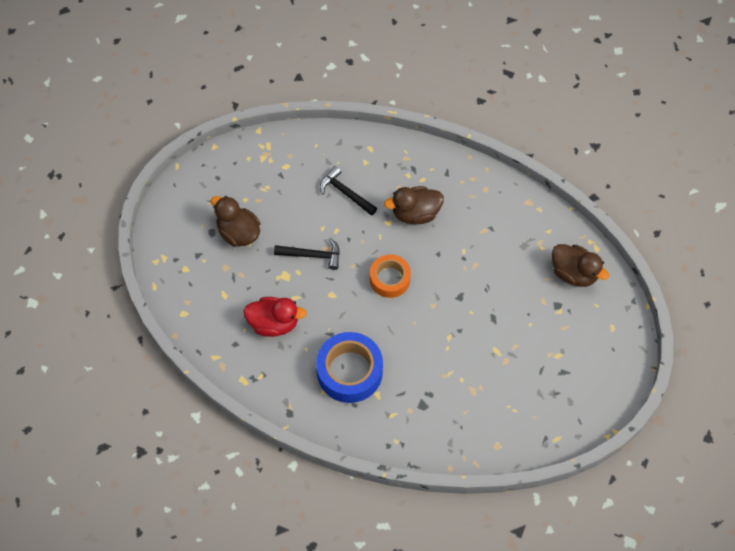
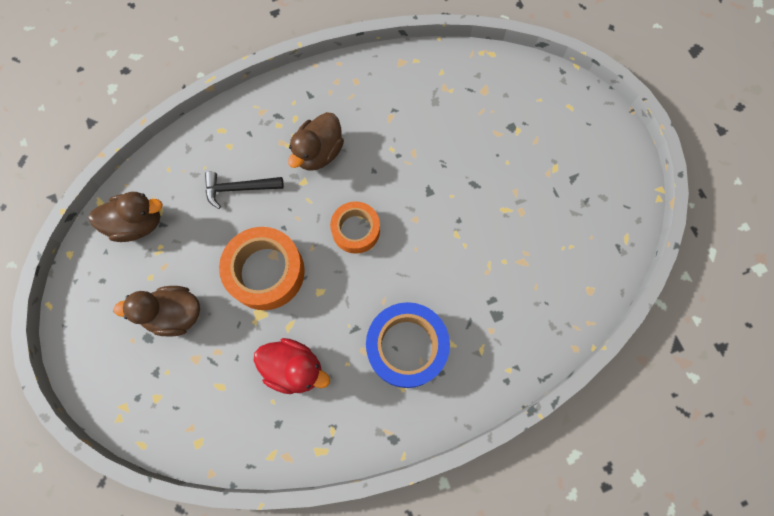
camera: 45 degrees left, 10 degrees up
(274, 323) = (294, 368): red duck -> red duck turned 60 degrees clockwise
(312, 255) = (266, 272): black hammer -> orange tape
(574, 273) = (496, 89): brown duck -> brown duck (138, 223)

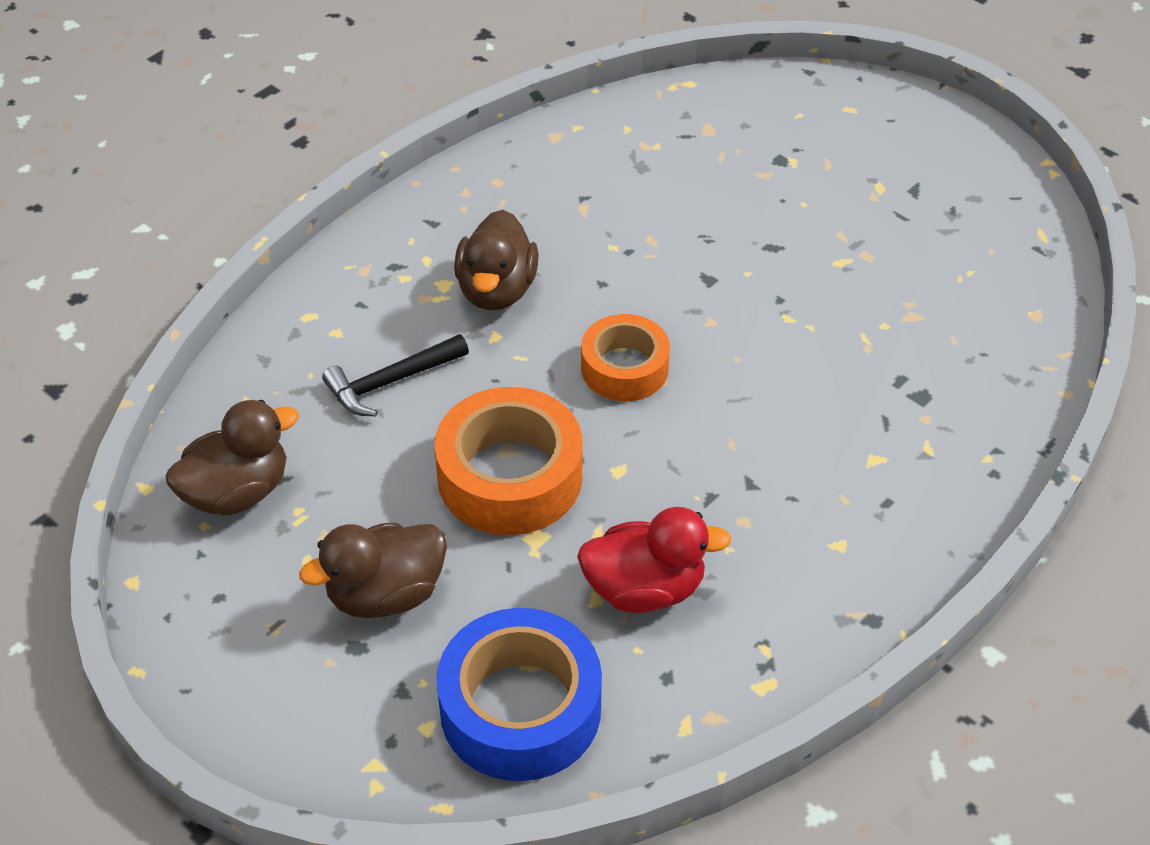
camera: 25 degrees left, 25 degrees down
(406, 347) = (809, 489): blue tape -> blue tape (520, 708)

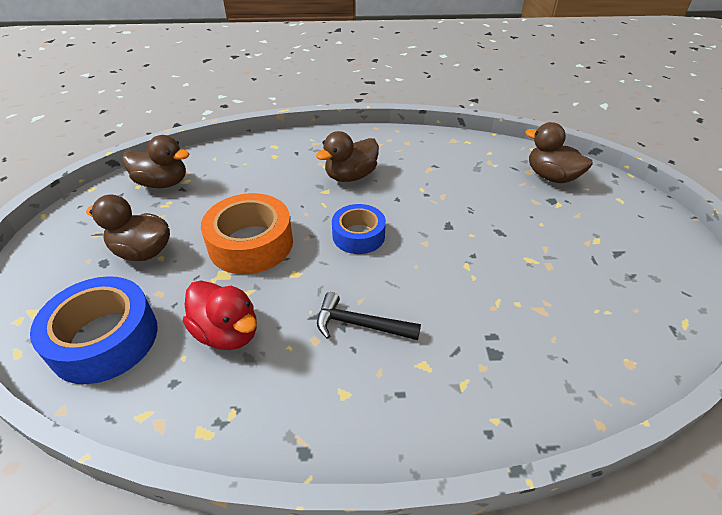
camera: 45 degrees right, 5 degrees down
(390, 382) = (265, 182): black hammer -> black hammer (360, 324)
(624, 368) = (358, 235): orange tape -> blue tape
(743, 122) = (551, 177): none -> brown duck

